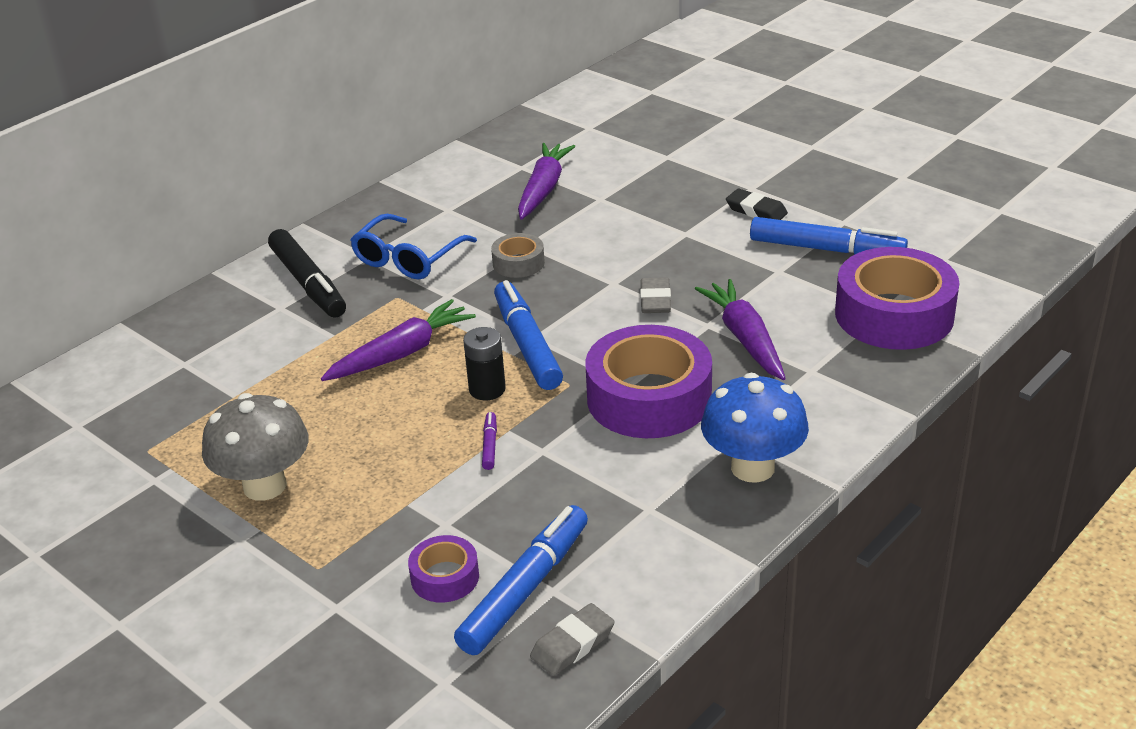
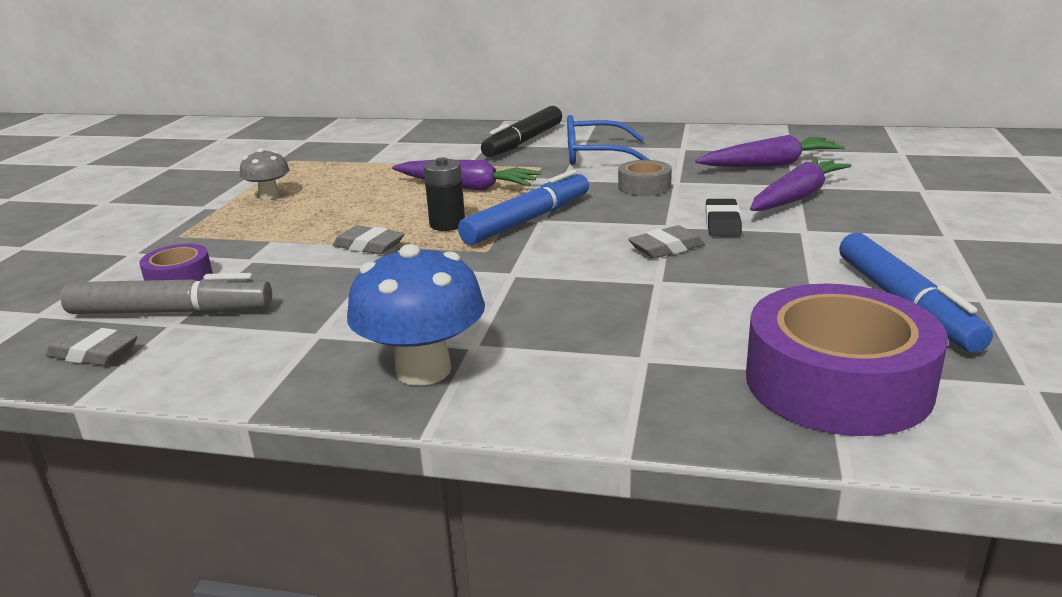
camera: 60 degrees right, 10 degrees down
(265, 486) = (269, 196): grey mushroom -> grey mushroom, size x0.57
(489, 445) = (369, 246): purple marker -> grey eraser
(525, 589) = (171, 312): blue marker -> grey marker
(649, 398) = (498, 287): purple tape -> none
(745, 338) = (658, 305): purple carrot -> purple carrot (796, 197)
(756, 211) = (909, 249): black eraser -> black eraser (722, 223)

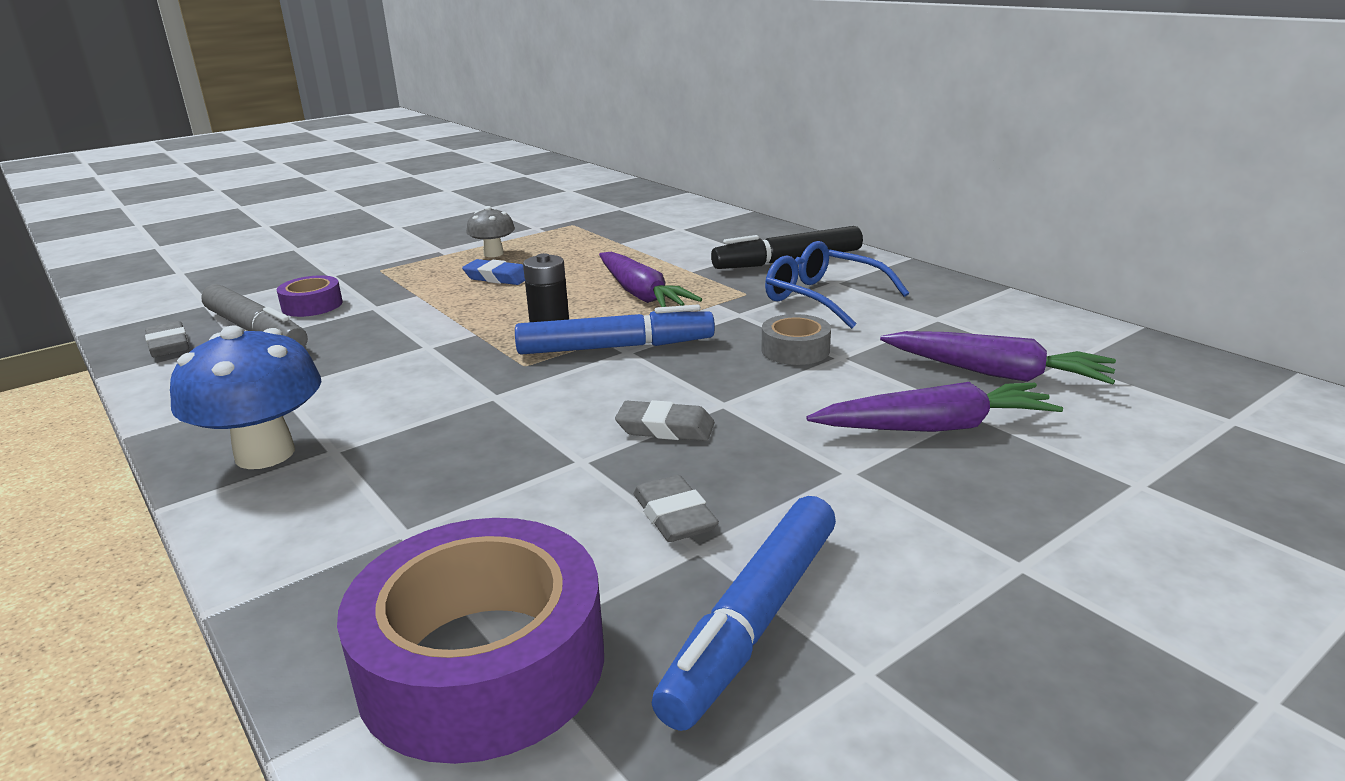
camera: 40 degrees right, 0 degrees up
(318, 209) = (497, 277): none -> blue eraser
(369, 246) = (460, 325): grey eraser -> grey eraser (674, 516)
(722, 223) = (780, 424): black eraser -> none

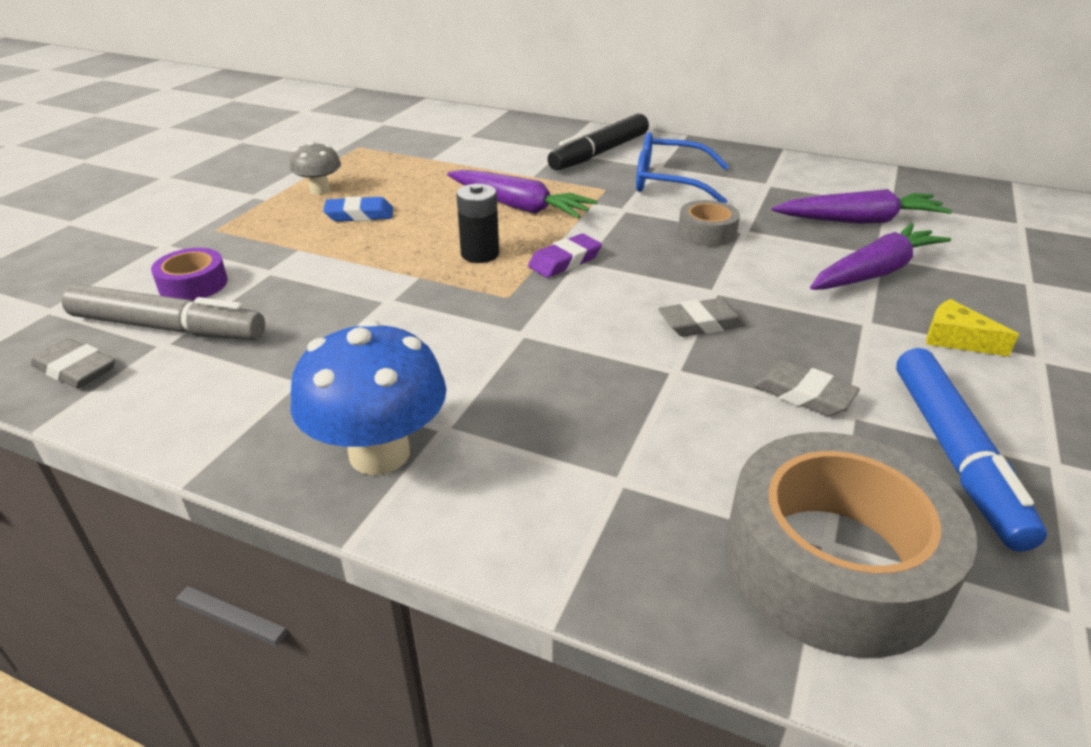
camera: 30 degrees left, 10 degrees up
(482, 663) = (833, 562): purple tape -> grey tape
(615, 347) = (565, 261): blue marker -> purple eraser
(934, 516) = (956, 339): none -> yellow cheese

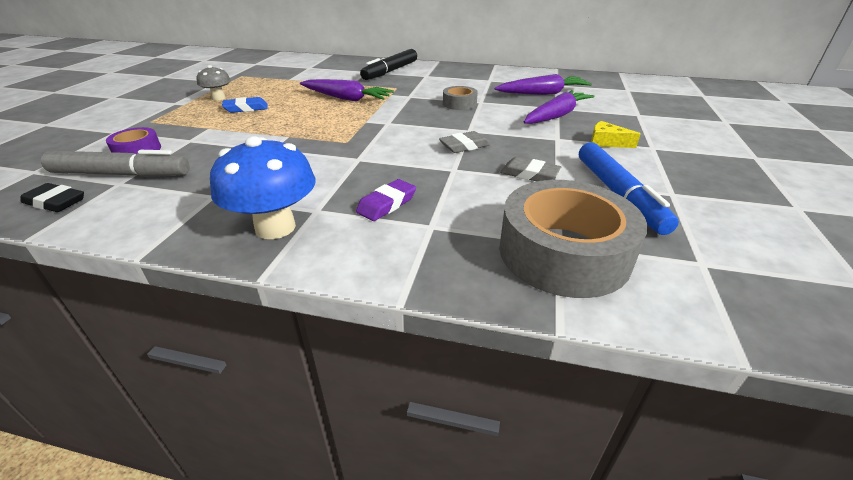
camera: 10 degrees left, 0 degrees up
(76, 369) = (55, 202): grey eraser -> black eraser
(480, 254) = (325, 122): black battery -> none
(565, 261) = (378, 122): purple eraser -> purple eraser (387, 204)
(669, 182) = (433, 82): blue glasses -> none

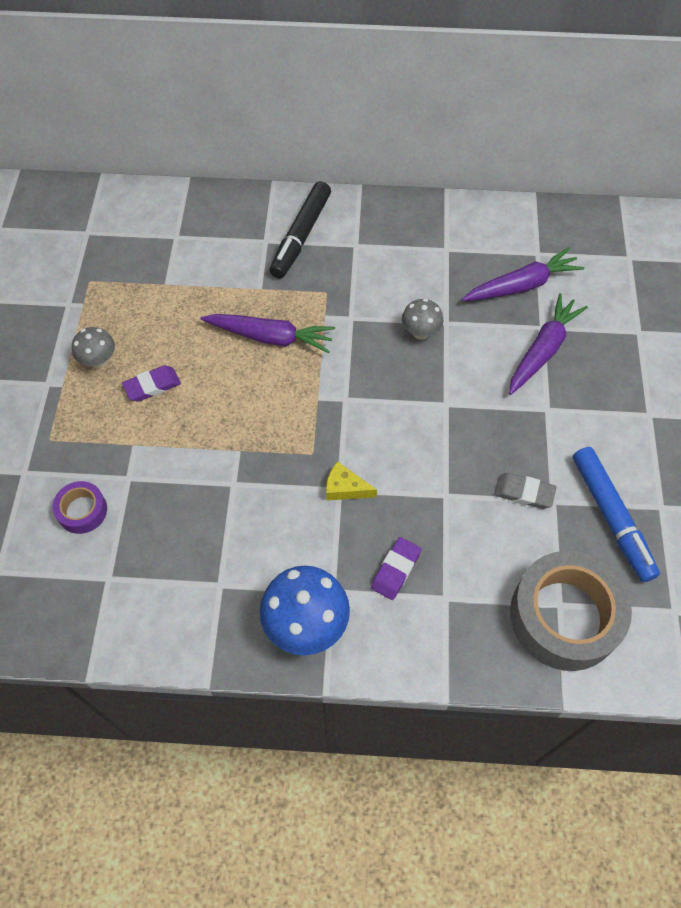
camera: 10 degrees left, 25 degrees up
(55, 202) = (68, 621): black eraser -> none
(121, 174) = (99, 562): grey marker -> none
(246, 108) = (152, 386): blue eraser -> purple eraser
(459, 104) = (420, 332): grey tape -> grey mushroom
(464, 146) = (447, 443): grey eraser -> none
(606, 142) = (601, 410): yellow cheese -> yellow cheese (345, 488)

